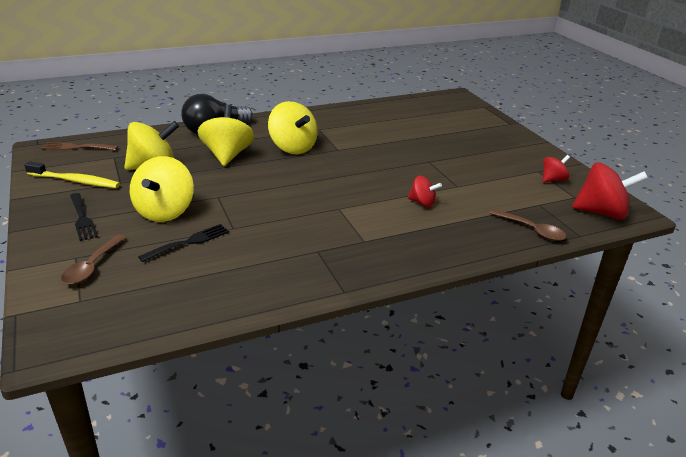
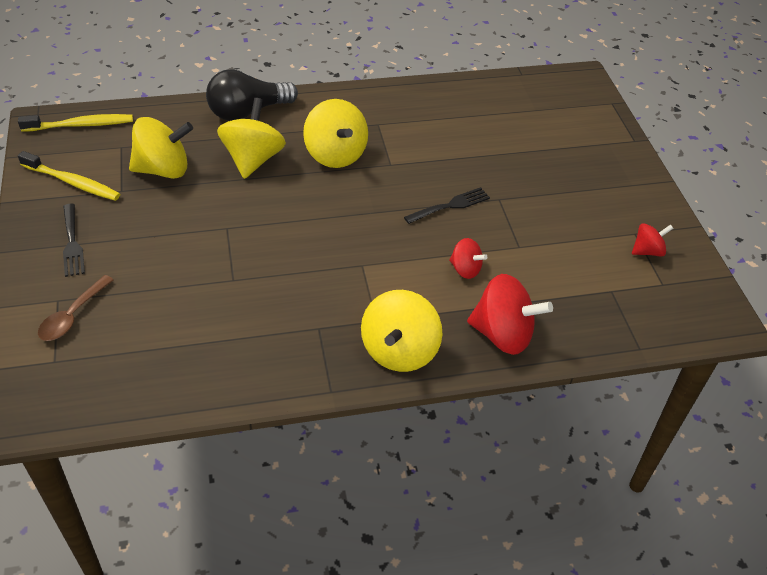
camera: 10 degrees right, 15 degrees up
(76, 147) = (81, 125): brown fork -> yellow toothbrush
(165, 211) = (163, 244): yellow spinning top -> yellow spinning top (399, 351)
(189, 242) = (180, 295): black fork -> black fork (450, 205)
(532, 230) = (583, 332): brown spoon -> none
(601, 213) = (684, 315): red spinning top -> red spinning top (502, 334)

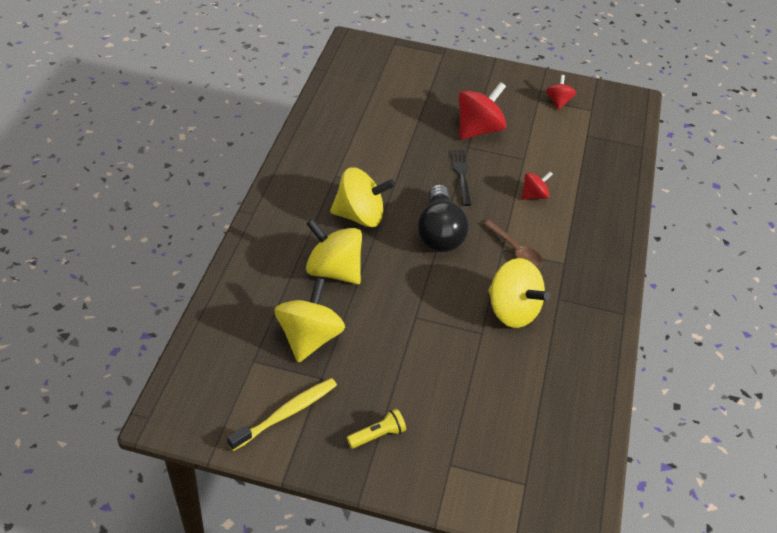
camera: 65 degrees left, 0 degrees up
(72, 243) = (377, 435): black fork -> yellow flashlight
(72, 316) = (475, 457): brown spoon -> brown spoon (516, 251)
(81, 125) = (195, 384): yellow toothbrush -> none
(248, 112) = (261, 251): black light bulb -> black light bulb (439, 233)
(399, 351) = (599, 262): yellow spinning top -> yellow spinning top (512, 310)
(502, 334) = (605, 203): red spinning top -> red spinning top (478, 129)

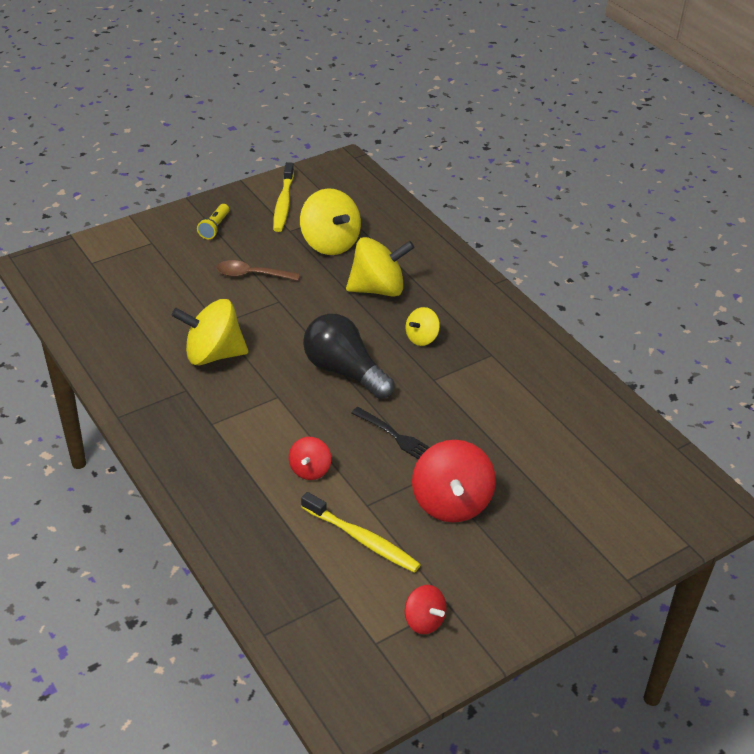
camera: 135 degrees right, 5 degrees down
(360, 216) = (422, 338): yellow spinning top -> yellow spinning top, size x0.54
(516, 251) = (265, 403): brown spoon -> brown spoon (251, 275)
(546, 147) = (362, 539): none -> yellow toothbrush

